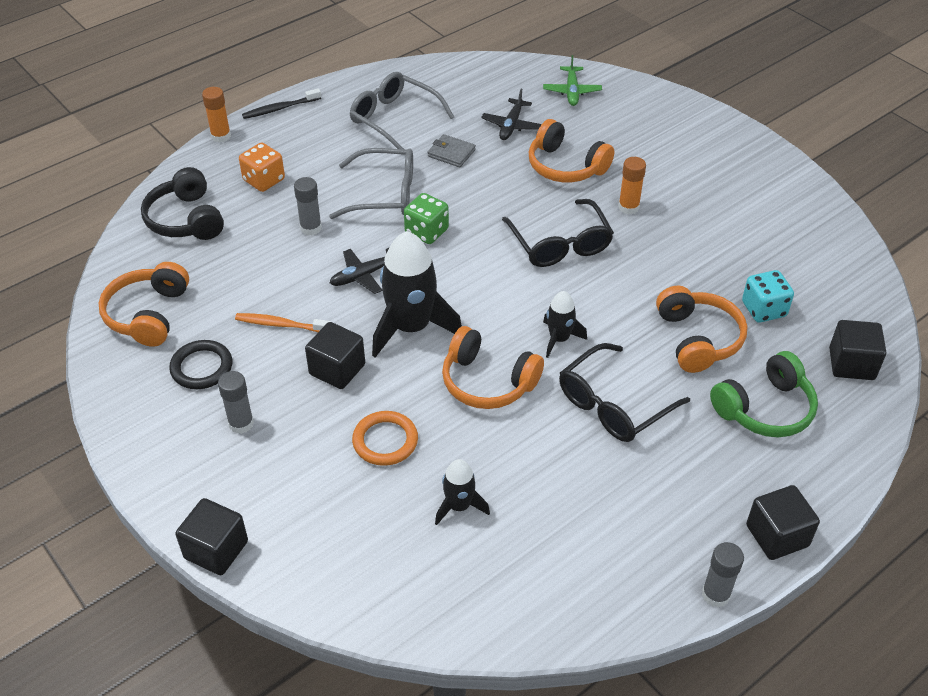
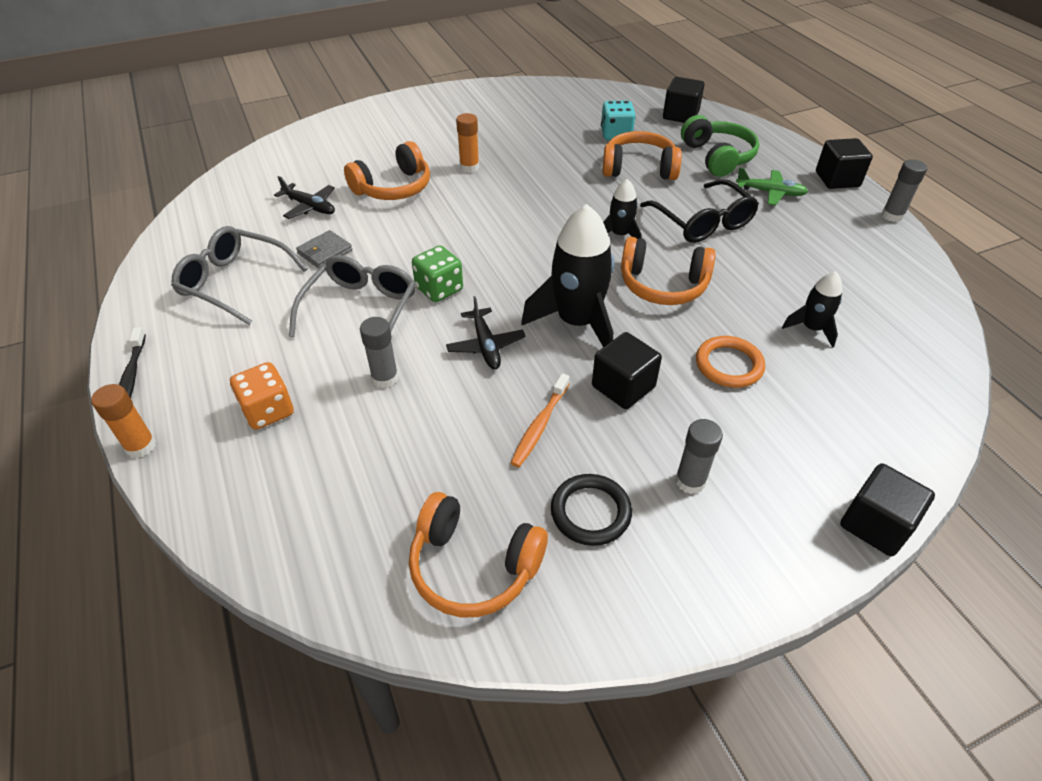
camera: 75 degrees left, 0 degrees up
(186, 219) = (297, 504): black headphones -> none
(394, 119) = (234, 282): grey glasses -> grey glasses turned 60 degrees clockwise
(488, 382) = (663, 285): orange headphones -> orange headphones turned 60 degrees clockwise
(560, 244) = (498, 211): black glasses -> none
(572, 91) = (286, 163): green plane -> green plane (770, 193)

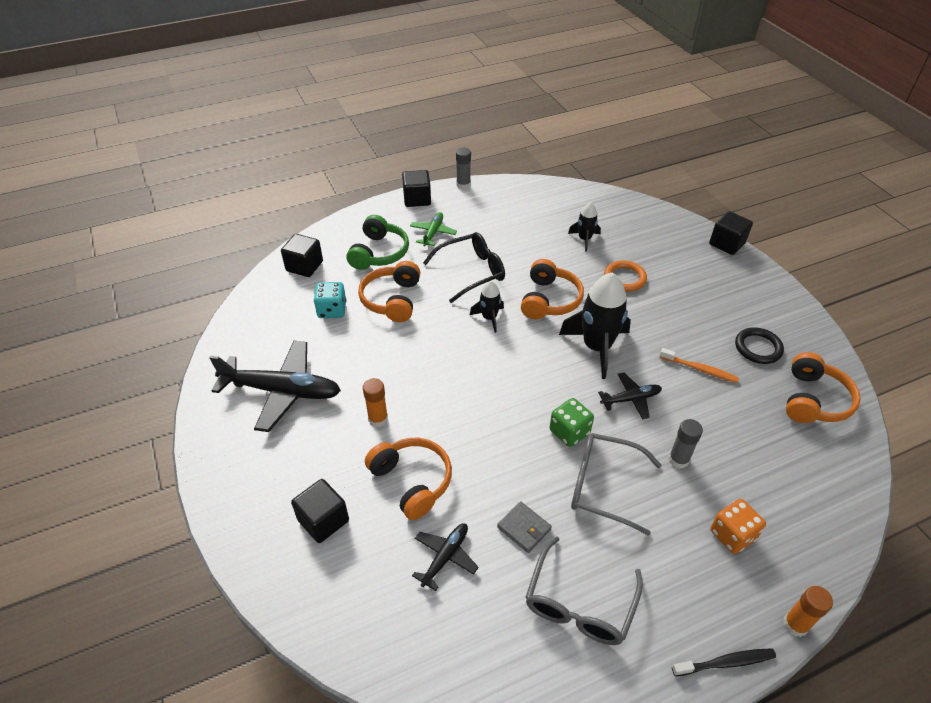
camera: 90 degrees left, 0 degrees up
(506, 117) = (281, 391): none -> black plane
(623, 387) = (655, 327): black cube -> black cube (323, 520)
(690, 481) = (722, 305): grey glue stick -> none
(717, 157) = (379, 253): green headphones -> green headphones turned 120 degrees clockwise

